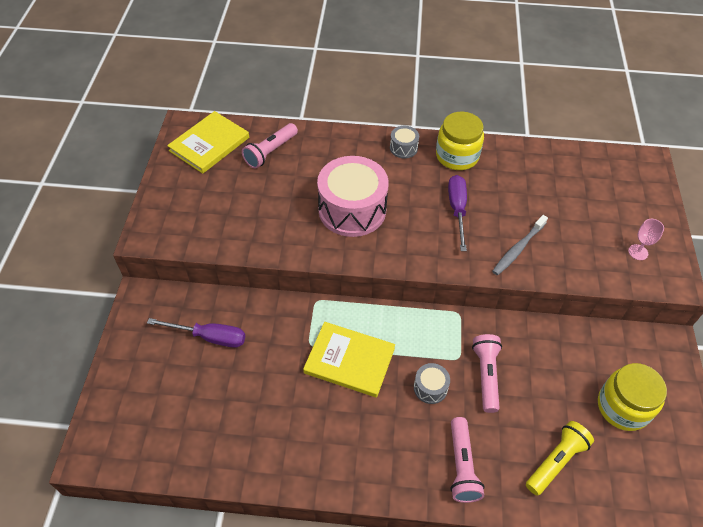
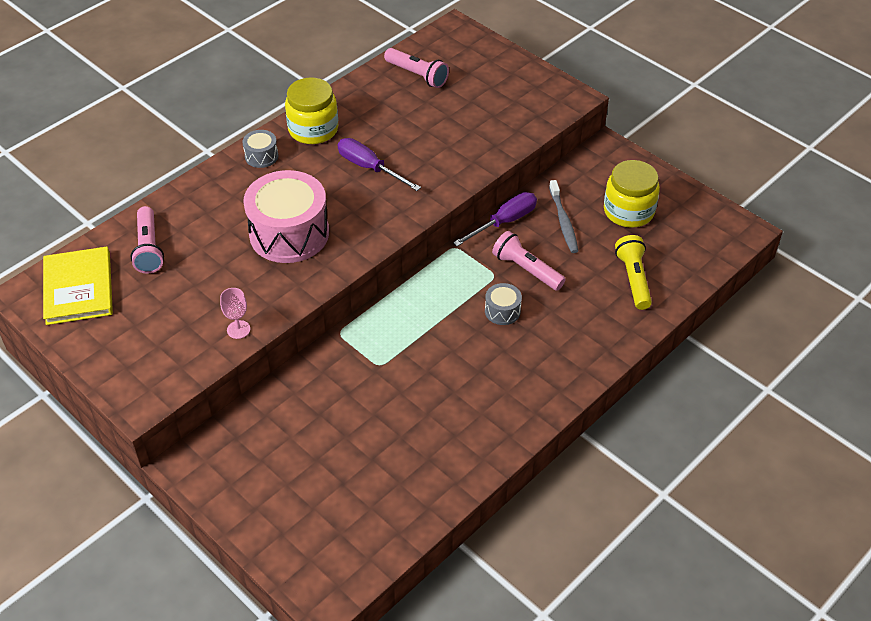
camera: 50 degrees left, 5 degrees down
(209, 337) = (293, 434): purple screwdriver -> purple screwdriver (504, 222)
(349, 360) = (424, 347): yellow book -> none
(462, 466) = (585, 336): pink flashlight -> pink flashlight (417, 75)
(518, 249) = (449, 159): grey toothbrush -> grey toothbrush (563, 221)
(638, 252) = (527, 97): pink goblet -> pink goblet (238, 329)

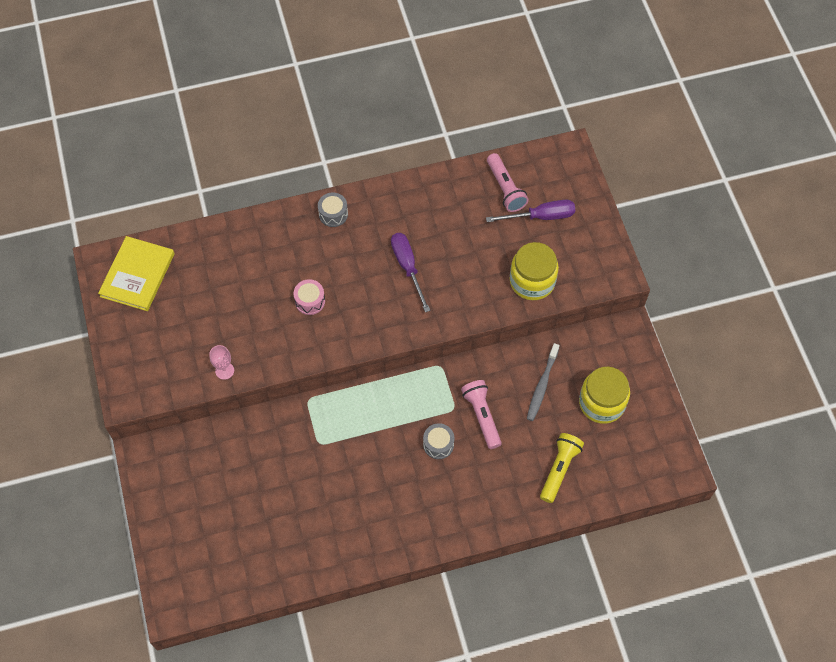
camera: 30 degrees right, 15 degrees up
(149, 248) = (203, 263): pink flashlight -> none
(289, 234) = (310, 301): pink drum -> pink drum, size x0.45
(313, 129) = (388, 206): yellow jar -> yellow jar (532, 281)
(504, 222) = (495, 362): purple screwdriver -> purple screwdriver (541, 216)

